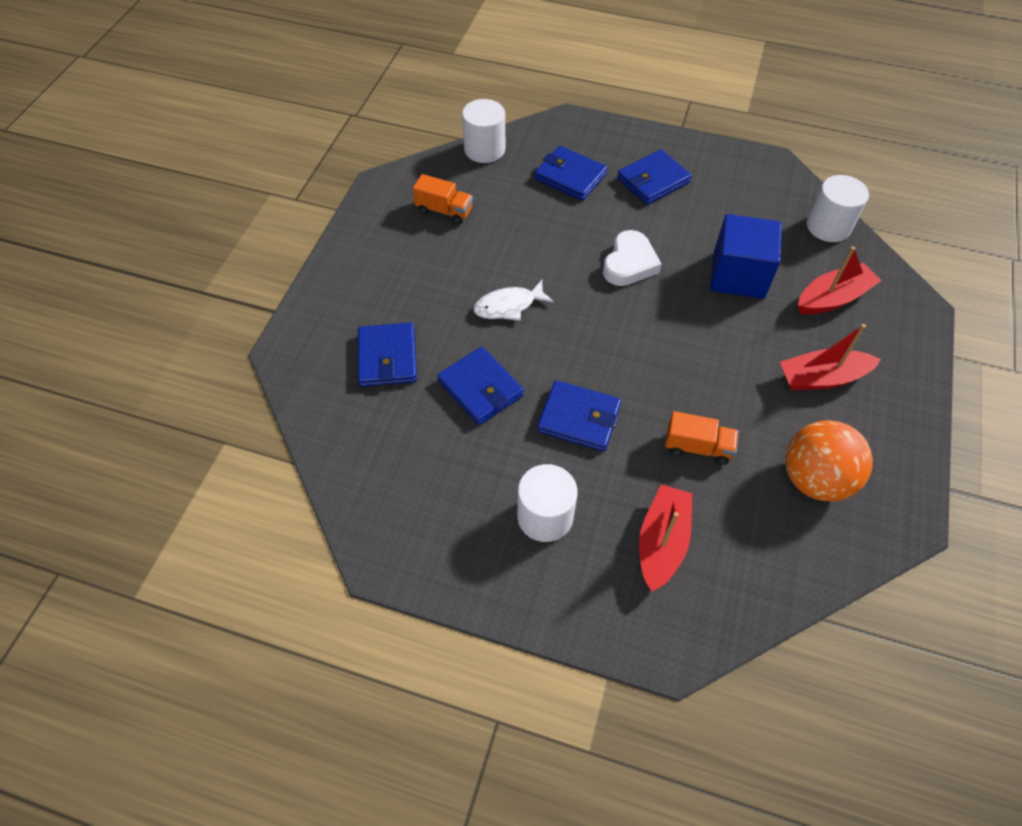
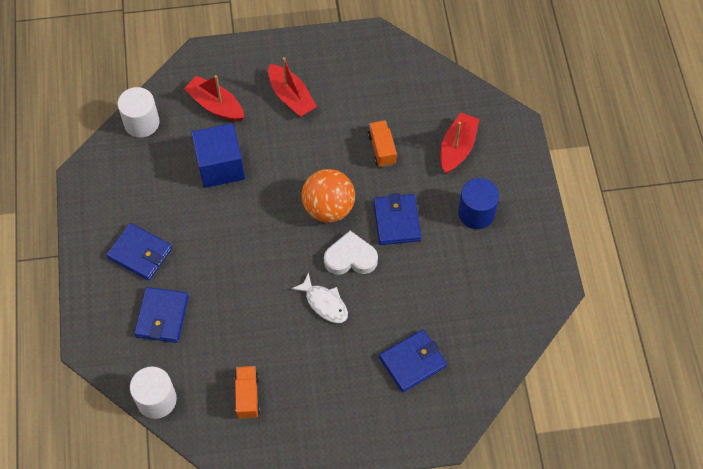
camera: 115 degrees left, 5 degrees up
(480, 388) = (405, 289): blue wallet -> none
(545, 516) = (476, 213): white cylinder -> blue cylinder
(629, 263) = (242, 239): white heart -> white heart (350, 258)
(662, 542) = (457, 148): red boat -> red boat turned 120 degrees clockwise
(815, 479) = (371, 84): orange ball -> orange ball (328, 208)

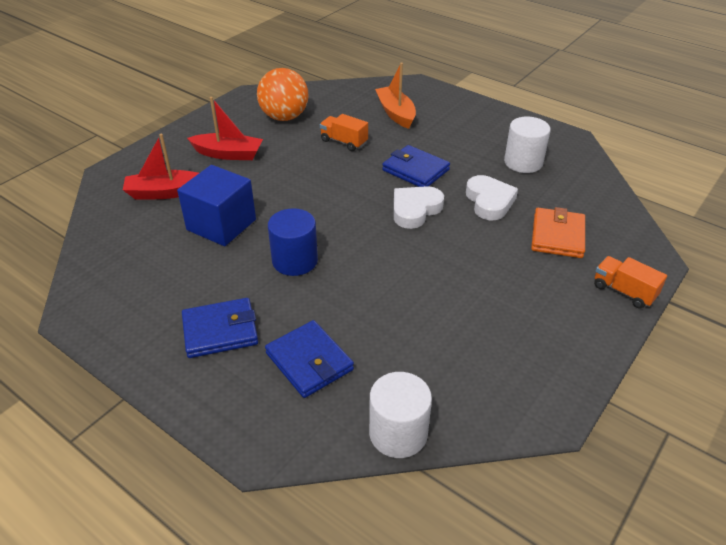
camera: 45 degrees left, 20 degrees down
(141, 123) = (101, 242): white cylinder -> white cylinder (523, 162)
(247, 396) = (476, 358): orange truck -> orange truck (624, 291)
(324, 303) = (438, 249): white fish -> none
(328, 208) = (353, 194): orange ball -> orange ball (284, 117)
(408, 294) = (489, 201): none -> white heart
(412, 362) = (557, 236): blue wallet -> orange wallet
(457, 148) = (396, 113): red boat -> orange boat
(476, 213) = (461, 135): blue cylinder -> blue cylinder (295, 261)

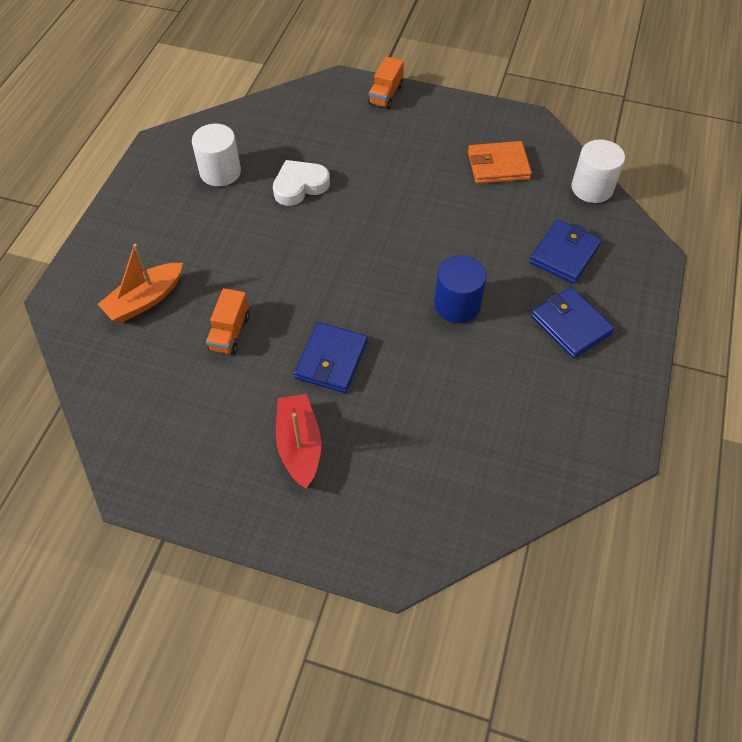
camera: 110 degrees left, 15 degrees up
(165, 192) = (406, 476): red boat -> none
(221, 225) = (435, 389): blue cube -> none
(284, 117) = (188, 418): orange ball -> none
(415, 170) = (266, 252): blue wallet -> blue wallet (331, 360)
(415, 210) = (337, 236): white heart -> none
(557, 236) = (333, 136): orange wallet -> orange wallet (498, 166)

